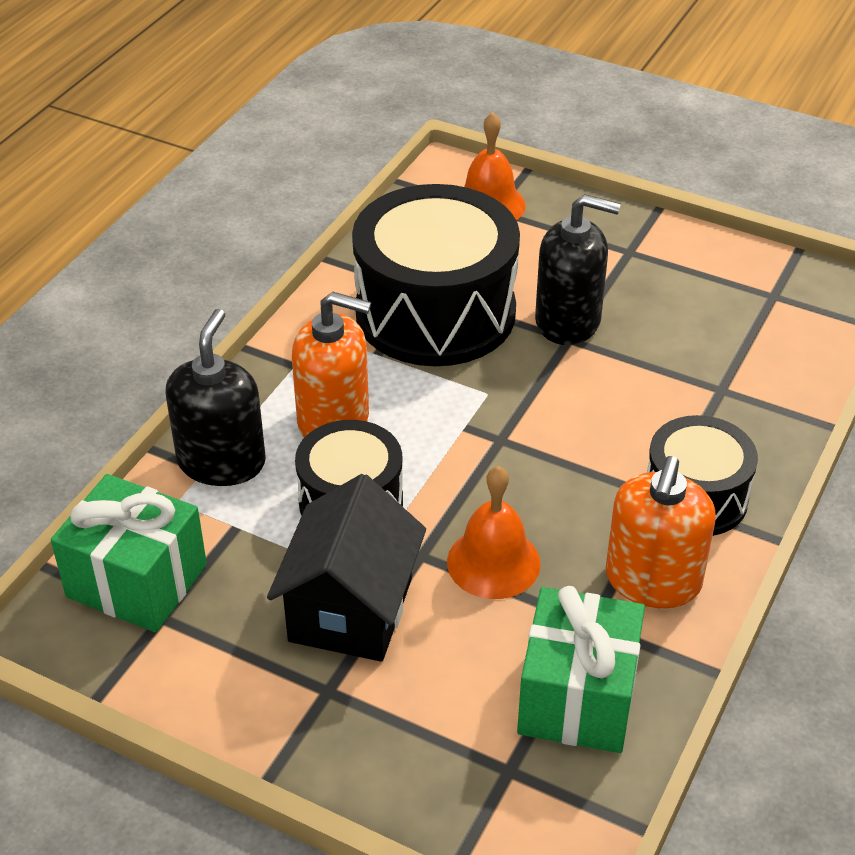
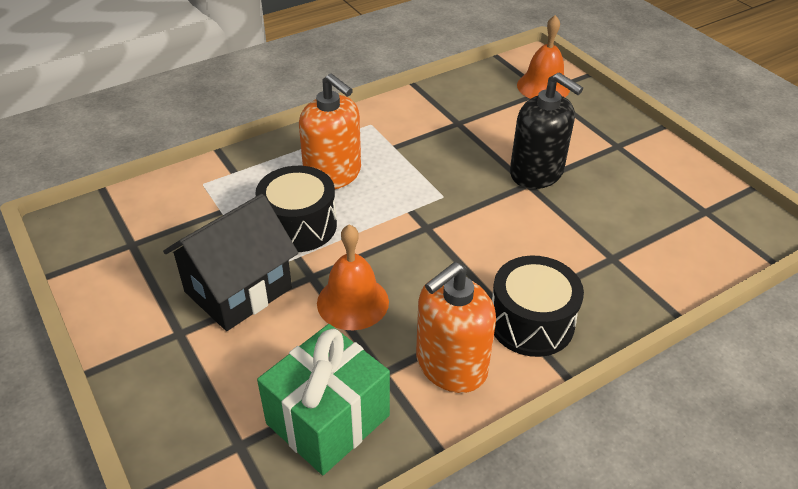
camera: 30 degrees right, 0 degrees up
(137, 581) = (138, 217): green gift -> none
(221, 462) = (247, 171): black soap dispenser -> none
(435, 312) = (452, 136): black drum -> none

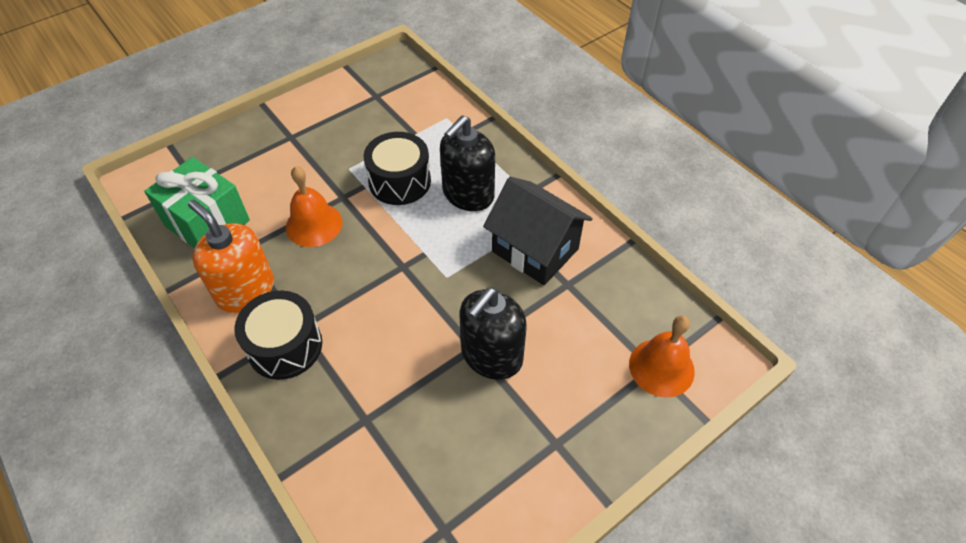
camera: 85 degrees right, 10 degrees up
(238, 290) = (328, 158): black house -> black house (535, 250)
(333, 174) = (468, 194): orange soap dispenser -> black soap dispenser

